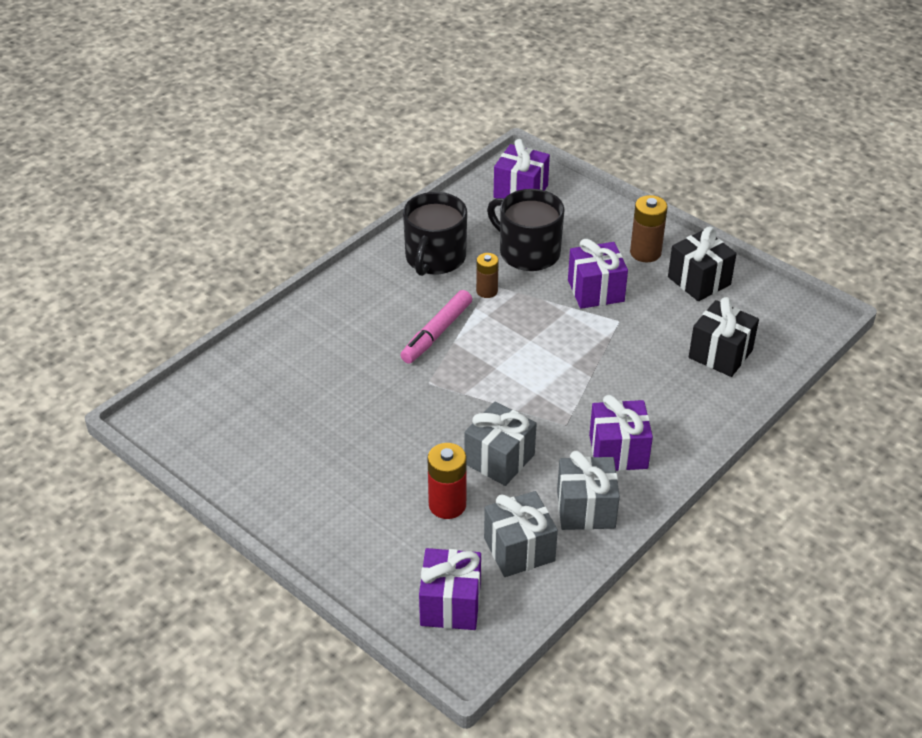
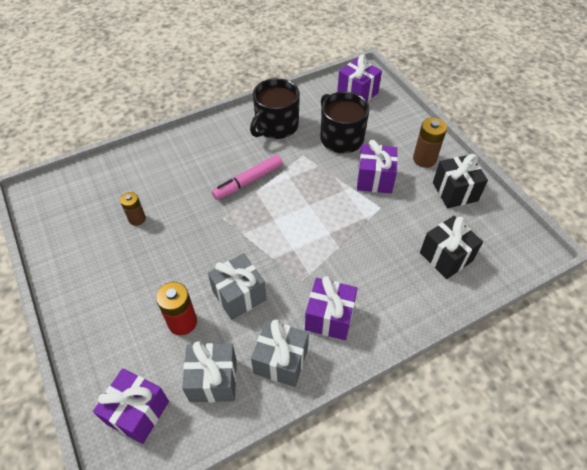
camera: 20 degrees right, 10 degrees up
(487, 291) = (298, 159): brown battery -> brown battery (137, 219)

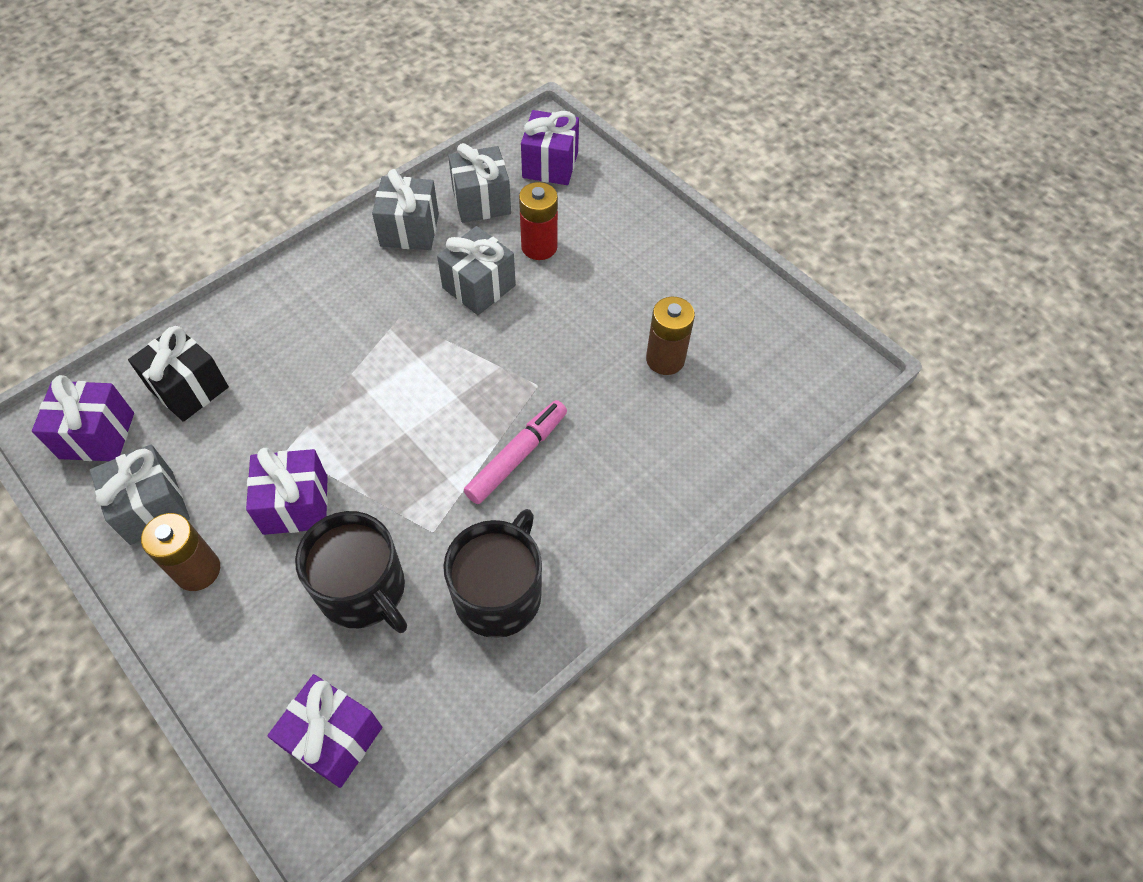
camera: 165 degrees right, 5 degrees up
(137, 219) = (665, 359): brown battery -> brown battery, size x1.50
(329, 317) = (356, 282): purple gift -> purple gift (97, 435)
(455, 192) = (151, 507): black gift -> grey gift

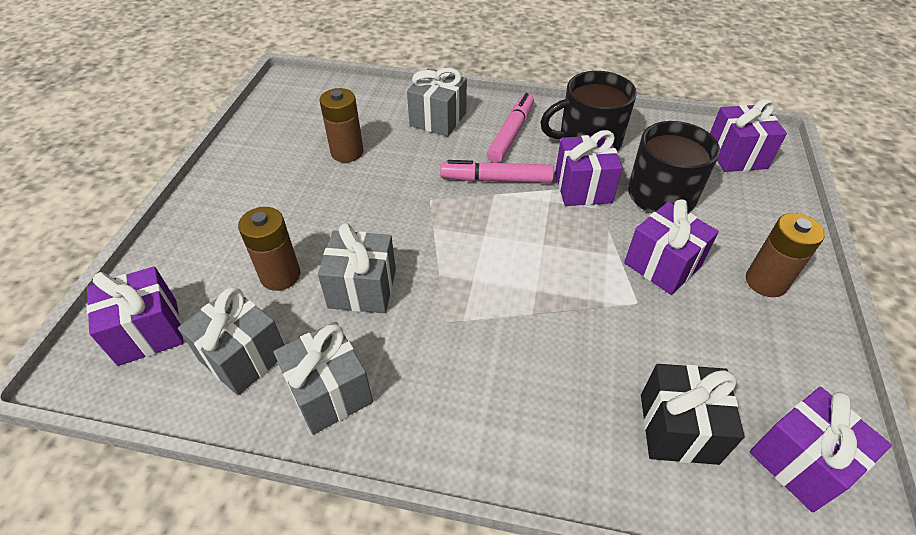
camera: 125 degrees left, 10 degrees down
(151, 507) = (778, 351): grey gift -> grey gift (438, 119)
(437, 523) = (583, 188): none -> purple gift
(539, 247) = (280, 275): red battery -> brown battery
(576, 523) = (511, 134): none -> pink marker

